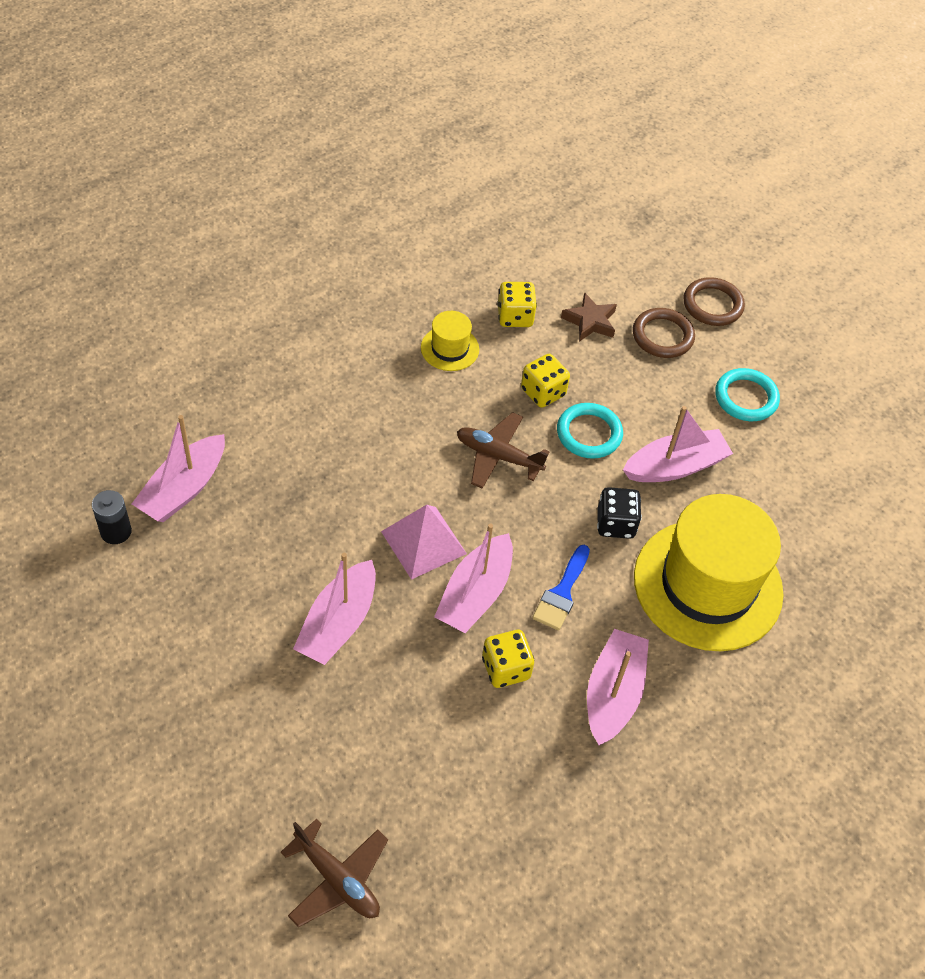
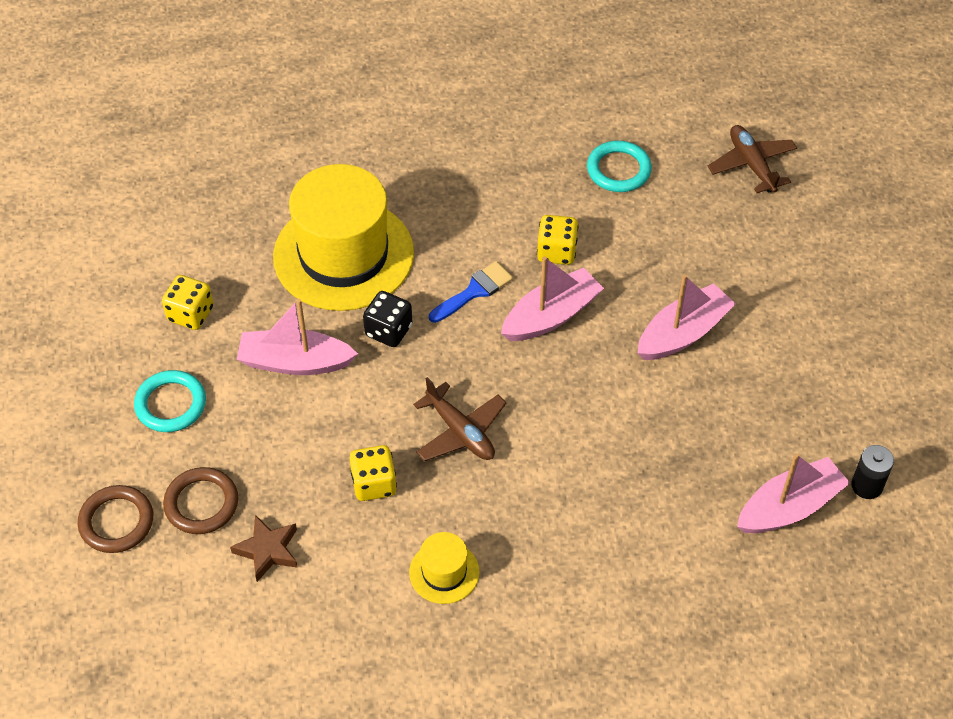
camera: 150 degrees left, 0 degrees up
(423, 542) = (575, 375): pink pyramid -> none
(515, 316) = (348, 587): yellow dice -> yellow dice (190, 314)
(589, 433) = (356, 423): turquoise ring -> turquoise ring (618, 170)
(613, 694) = (480, 206): pink boat -> none

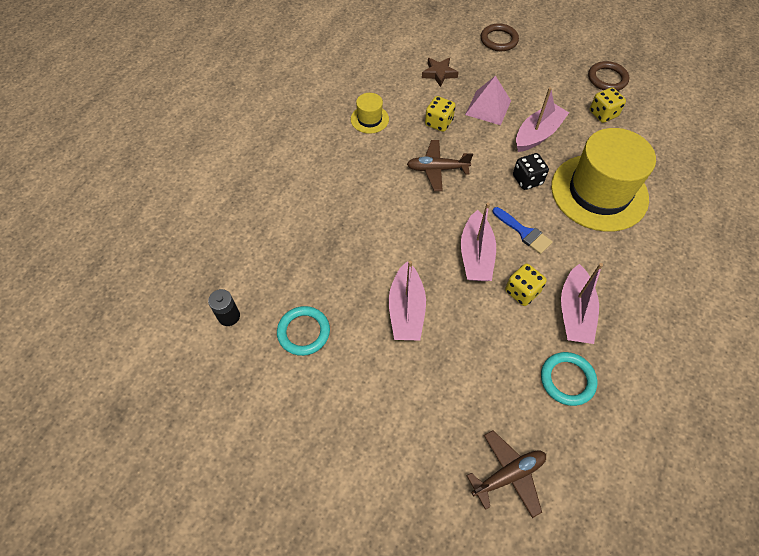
camera: 130 degrees right, 5 degrees up
(171, 404) = (549, 82): turquoise ring -> turquoise ring (303, 332)
(201, 503) = (483, 66): brown ring -> brown ring (607, 79)
(290, 445) = (488, 107): none -> pink pyramid
(474, 291) = (524, 232): blue brush -> blue brush turned 45 degrees counterclockwise
(752, 165) = (508, 475): brown plane -> brown plane turned 45 degrees counterclockwise
(789, 507) = (258, 269): pink boat -> pink boat (574, 312)

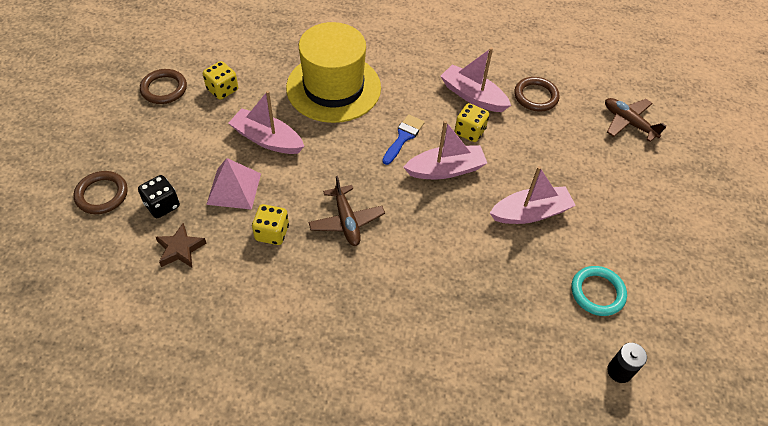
camera: 110 degrees left, 5 degrees down
(369, 119) = (284, 310): yellow hat -> none
(527, 180) = (335, 141): black dice -> black dice (162, 205)
(567, 380) = (536, 96): turquoise ring -> brown ring
(574, 312) = (473, 96): pink boat -> pink boat turned 135 degrees counterclockwise

